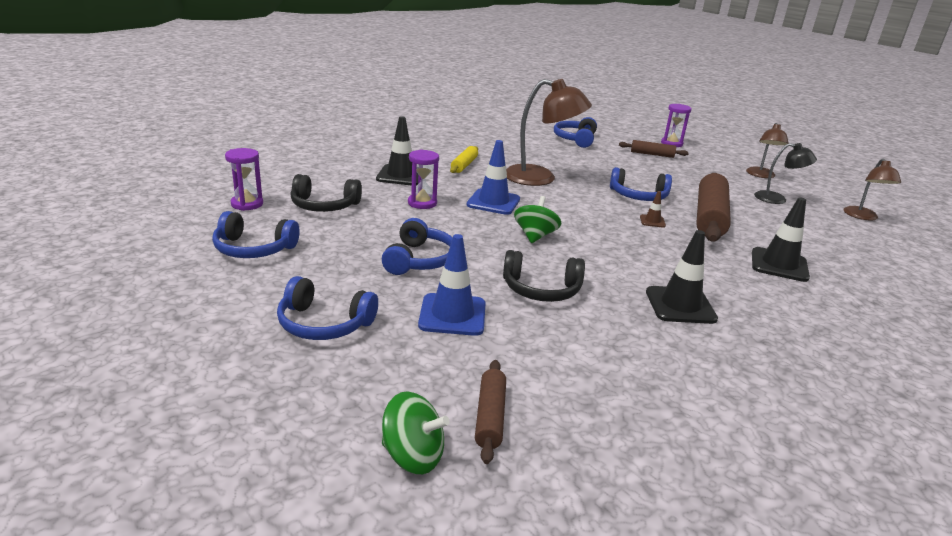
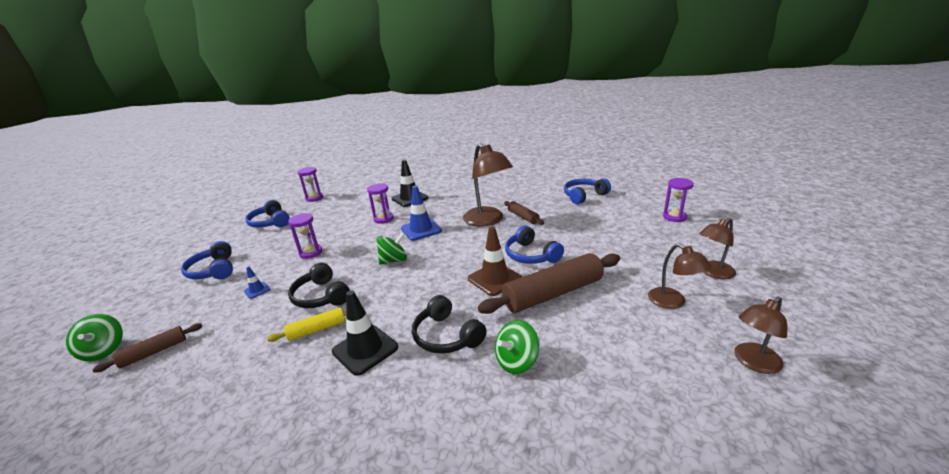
camera: 50 degrees right, 0 degrees up
(324, 205) = (340, 207): black headphones -> black headphones (447, 336)
(419, 260) = (311, 253): blue headphones -> purple hourglass
(452, 315) = (257, 290): blue traffic cone -> blue traffic cone, size x0.50
(464, 165) = (459, 199): yellow rolling pin -> yellow rolling pin (317, 329)
(652, 154) = (628, 223): brown rolling pin -> brown rolling pin (523, 217)
(652, 221) = (494, 279): brown traffic cone -> brown traffic cone, size x2.01
(777, 199) = (673, 302): black lamp -> brown lamp
(779, 265) = (516, 361): black traffic cone -> green spinning top

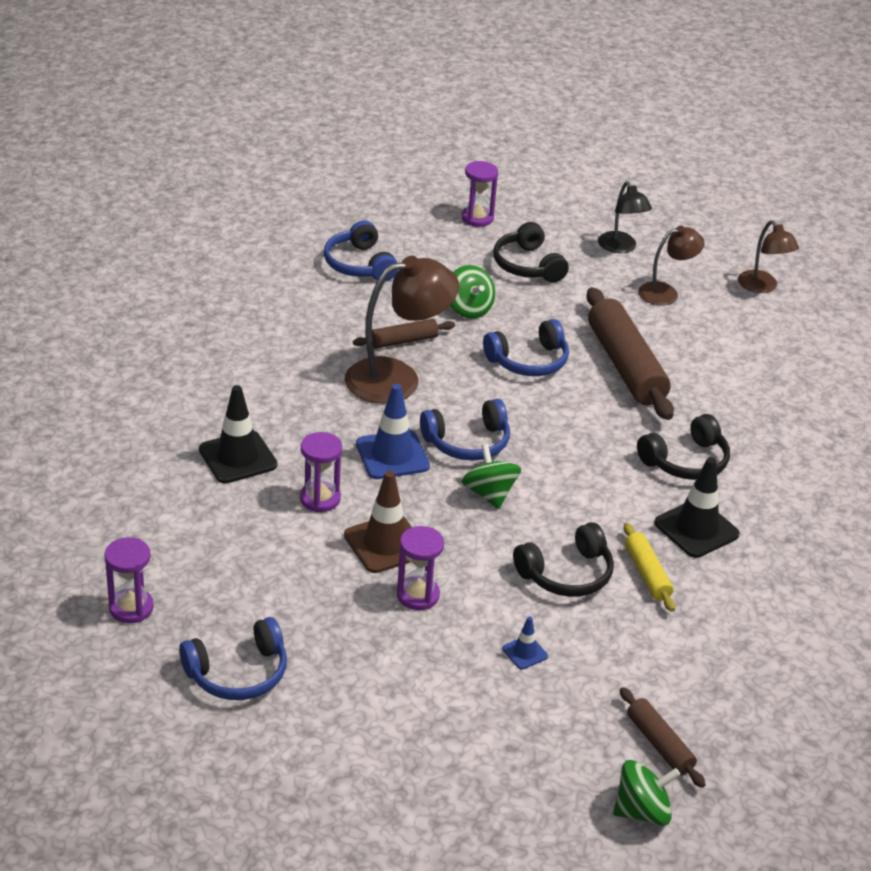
camera: 85 degrees left, 10 degrees up
(214, 270) = (430, 728): blue headphones -> blue headphones (467, 442)
(494, 279) = (578, 404): brown traffic cone -> brown traffic cone (385, 544)
(516, 361) = (737, 418): green spinning top -> green spinning top (469, 309)
(640, 240) = (528, 265): none -> black headphones
(713, 273) = (620, 247): brown lamp -> black lamp

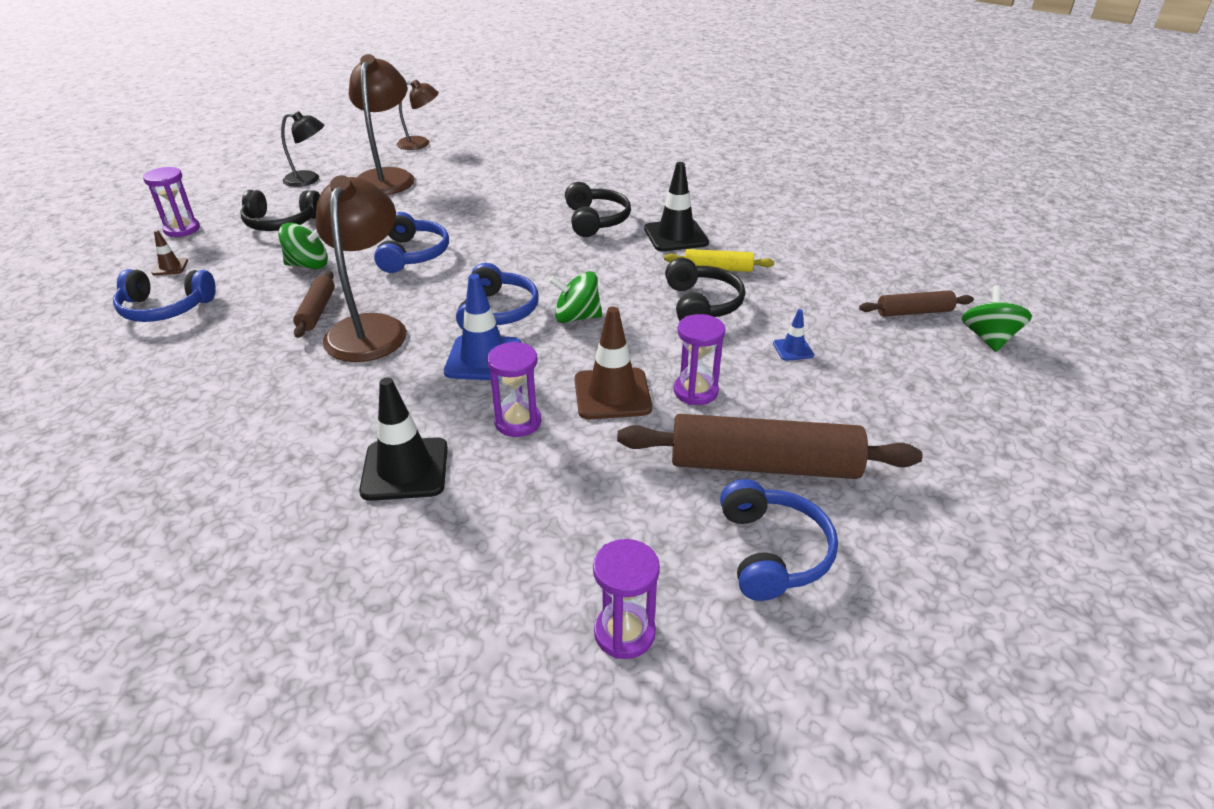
camera: 65 degrees left, 0 degrees up
(416, 240) = (170, 267): none -> brown traffic cone
(625, 365) = (460, 215): brown rolling pin -> brown rolling pin (763, 465)
(666, 293) = (387, 177): brown lamp -> brown lamp, size x1.70

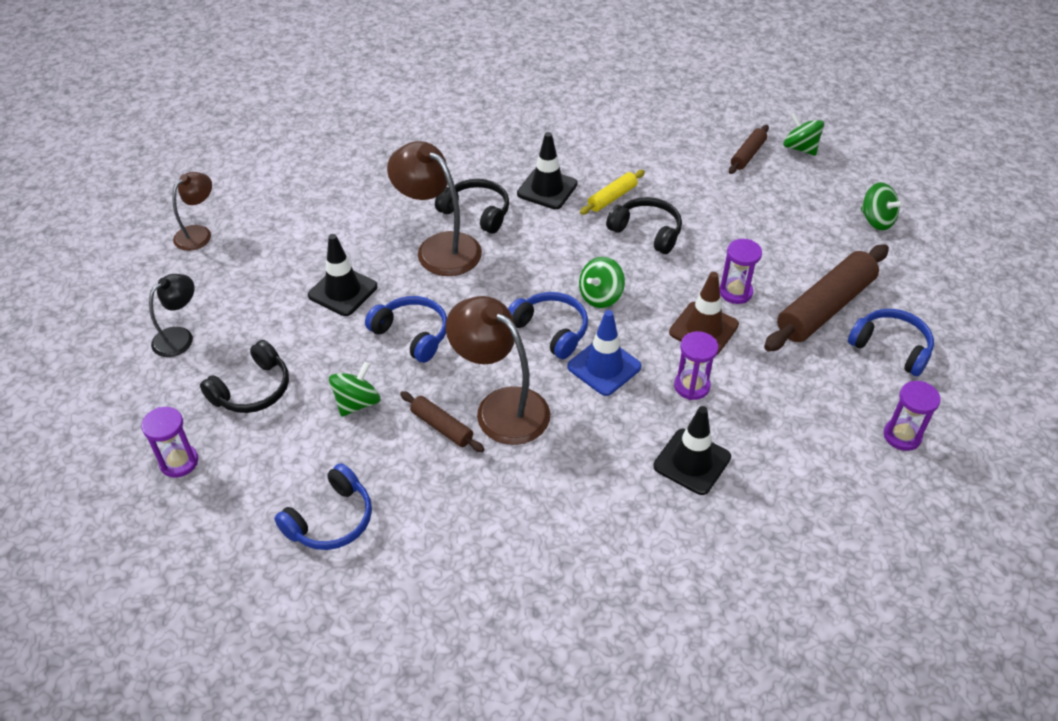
camera: 50 degrees left, 10 degrees up
(170, 267) = (252, 494): brown traffic cone -> none
(387, 177) = (244, 286): brown lamp -> brown lamp (439, 247)
(427, 210) = (343, 291): none -> black traffic cone
(793, 349) = (734, 226): blue traffic cone -> none
(975, 442) = (876, 220): none -> green spinning top

